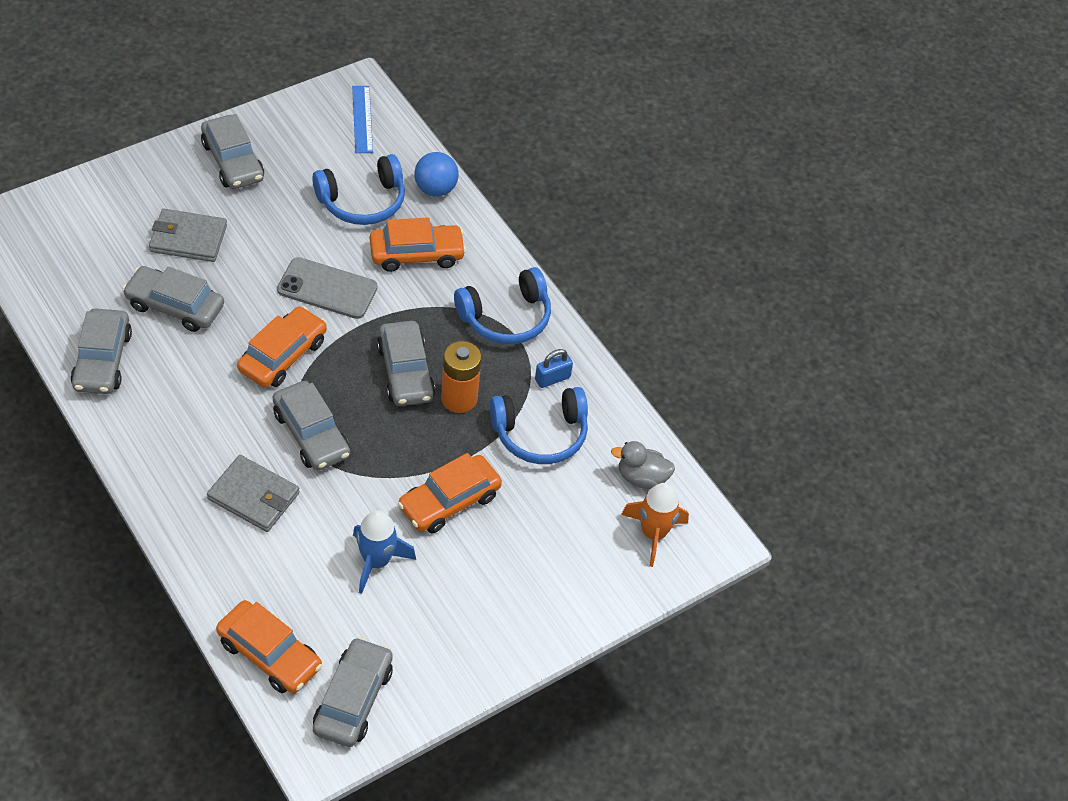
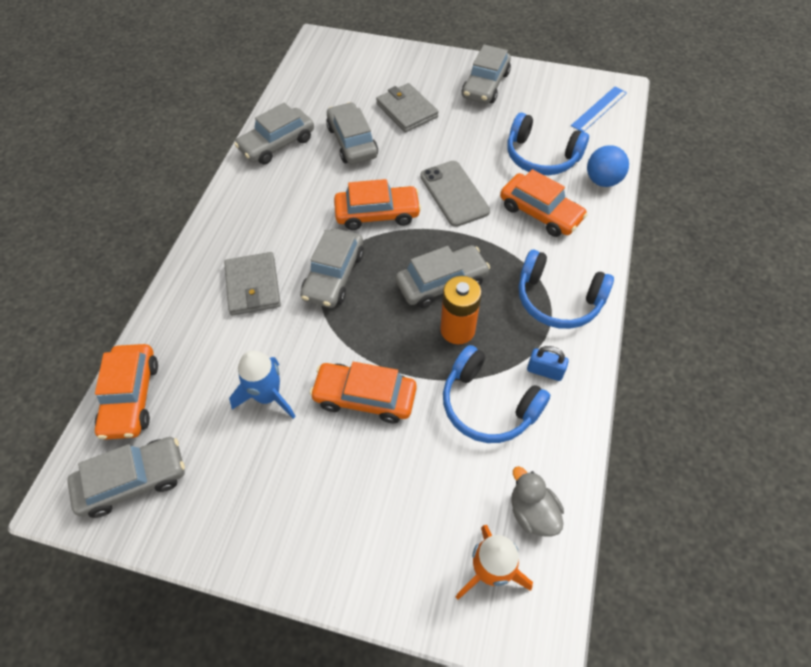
camera: 55 degrees right, 5 degrees up
(405, 372) = (442, 283): grey car -> grey car turned 150 degrees counterclockwise

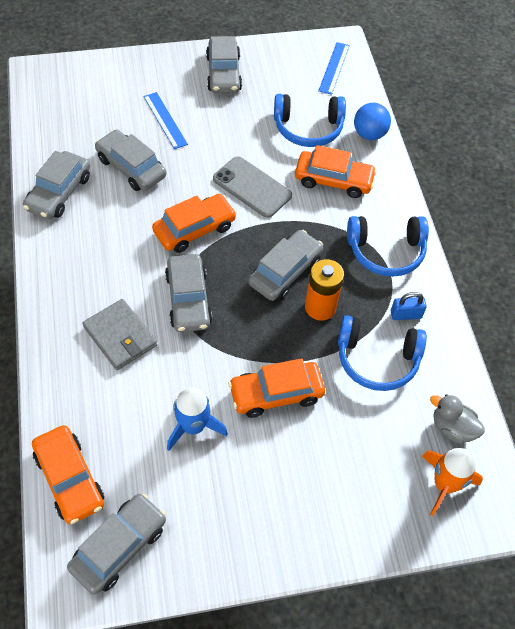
camera: 30 degrees left, 0 degrees up
(407, 110) = (165, 120): grey wallet -> blue ruler

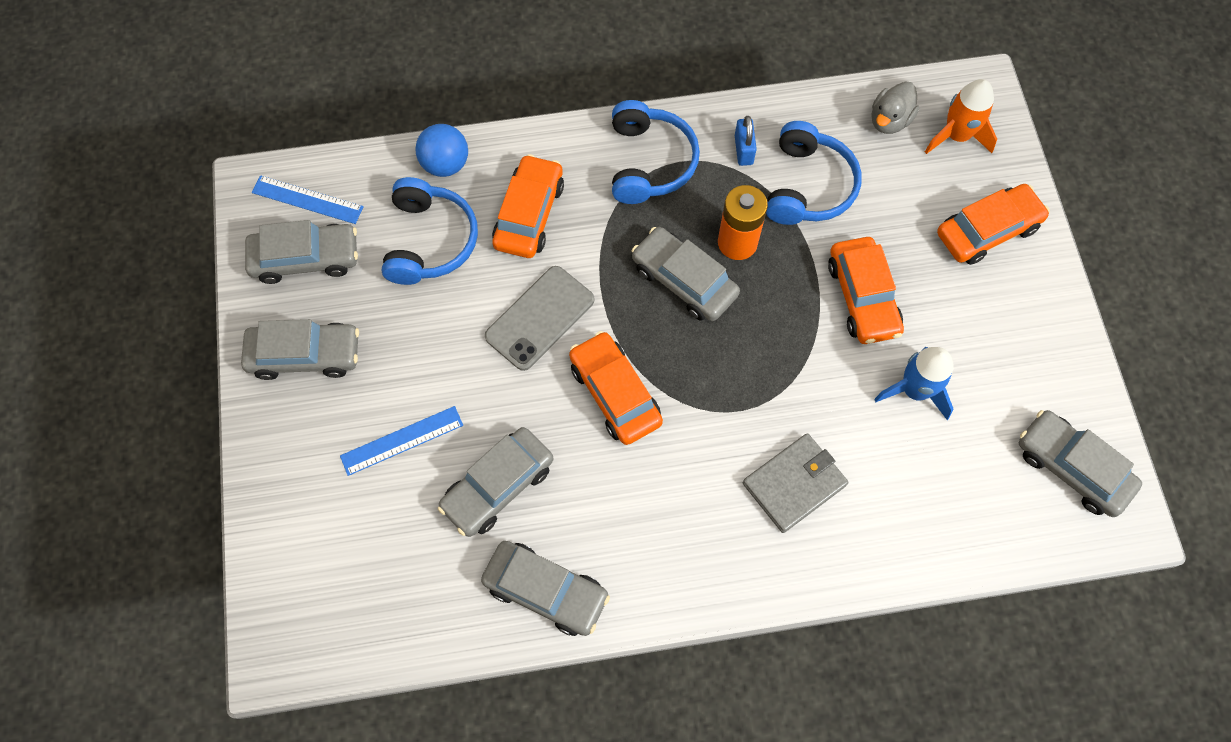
camera: 85 degrees left, 10 degrees up
(69, 479) = (998, 531): orange car -> orange car (987, 231)
(188, 299) = (732, 400): grey car -> grey car (306, 259)

